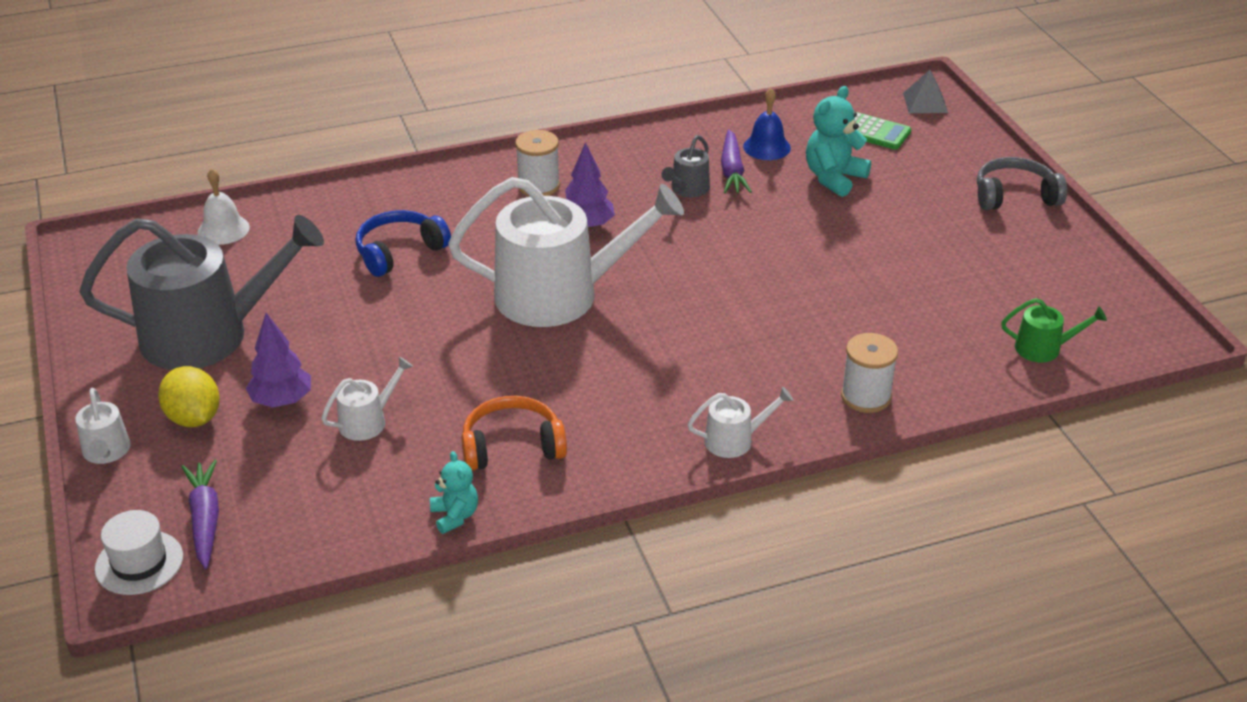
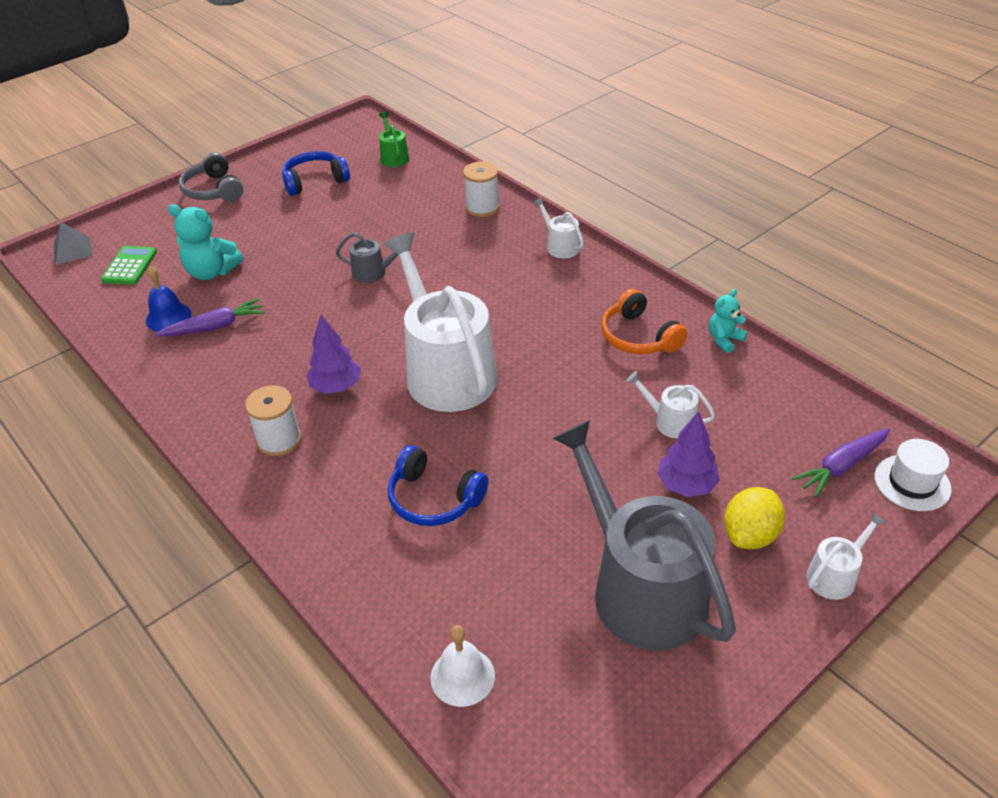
camera: 110 degrees left, 5 degrees up
(688, 189) = (254, 344): grey watering can -> grey watering can (373, 272)
(1004, 272) = (315, 181): none -> blue headphones

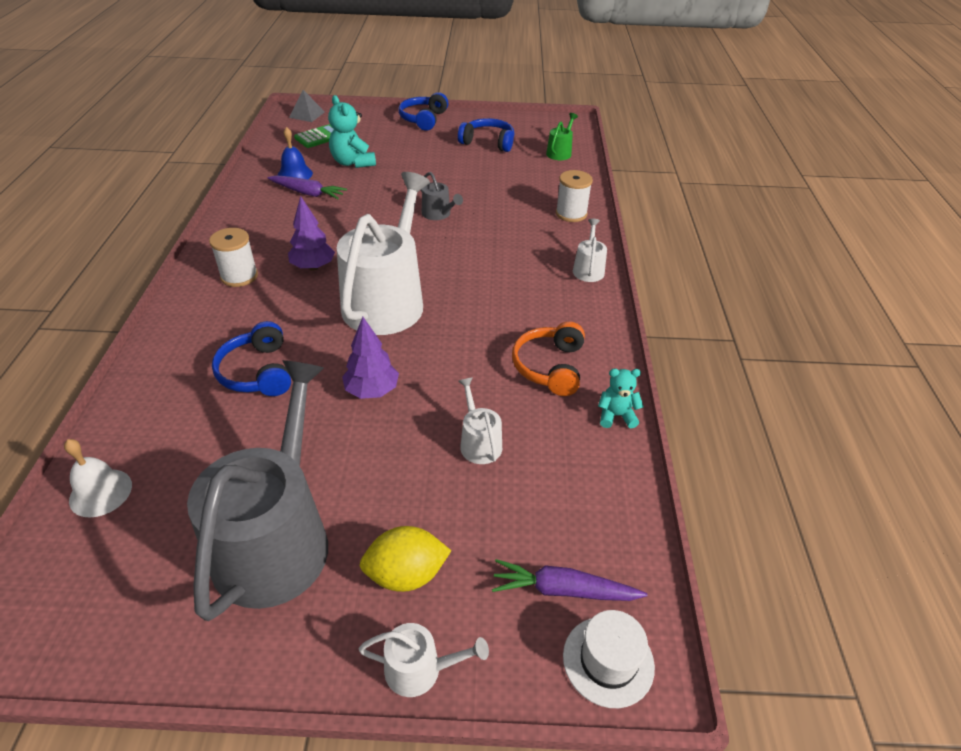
camera: 40 degrees right, 0 degrees up
(214, 190) = (423, 119): grey headphones -> blue headphones
(686, 485) = (418, 496): purple tree -> purple tree (372, 391)

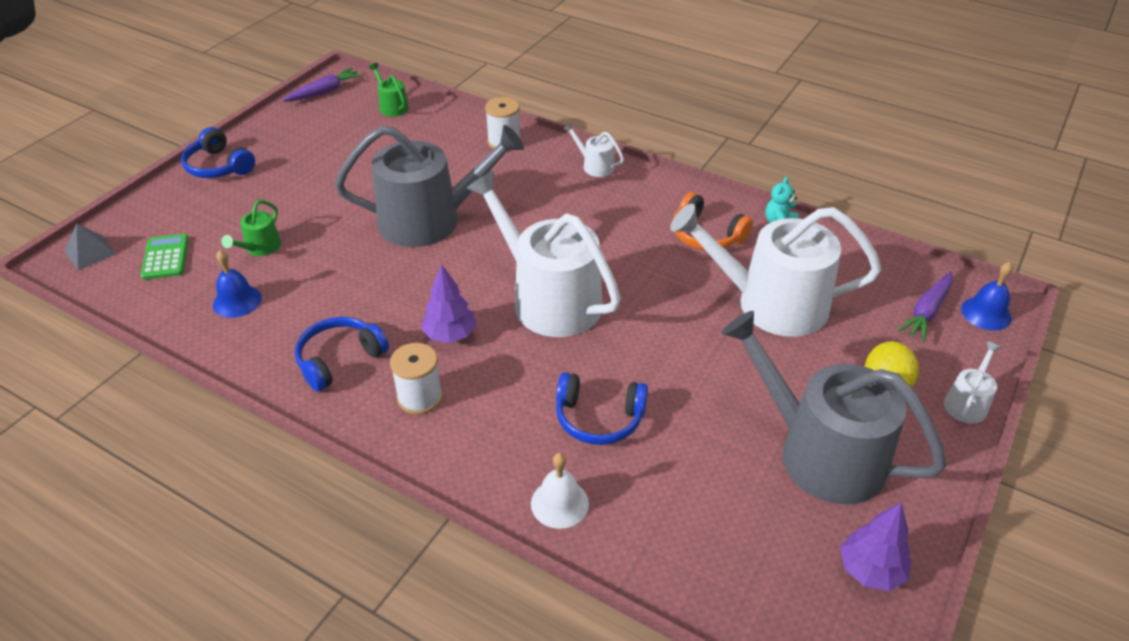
camera: 60 degrees left, 0 degrees up
(100, 492) = (708, 571): white bell -> white bell (559, 503)
(307, 193) = (293, 301): purple carrot -> purple carrot (324, 92)
(353, 162) = (260, 248): turquoise teddy bear -> green watering can
(372, 391) = (674, 346): purple tree -> purple tree (870, 570)
(438, 214) = (429, 220): grey watering can -> grey watering can, size x2.38
(479, 442) = (771, 303): white watering can -> white watering can, size x2.38
(488, 142) = (323, 141): blue headphones -> blue headphones (339, 359)
(608, 661) = (986, 313): white hat -> blue bell

